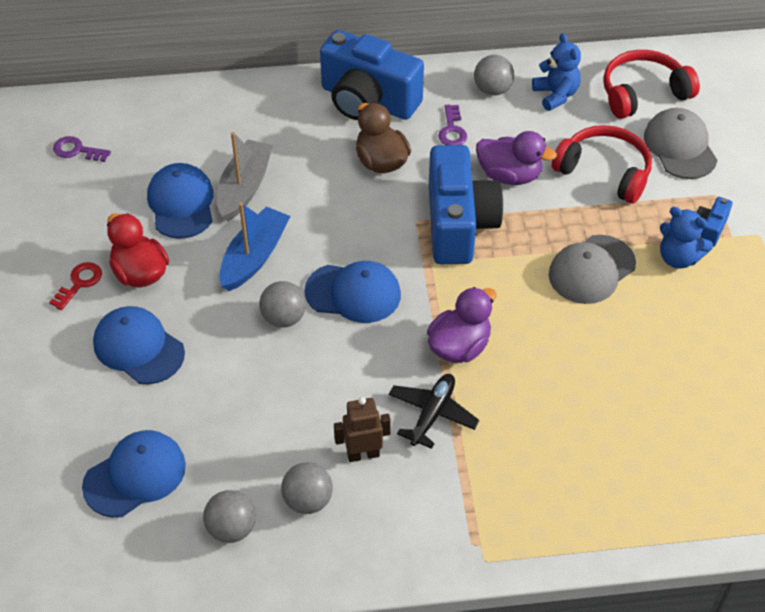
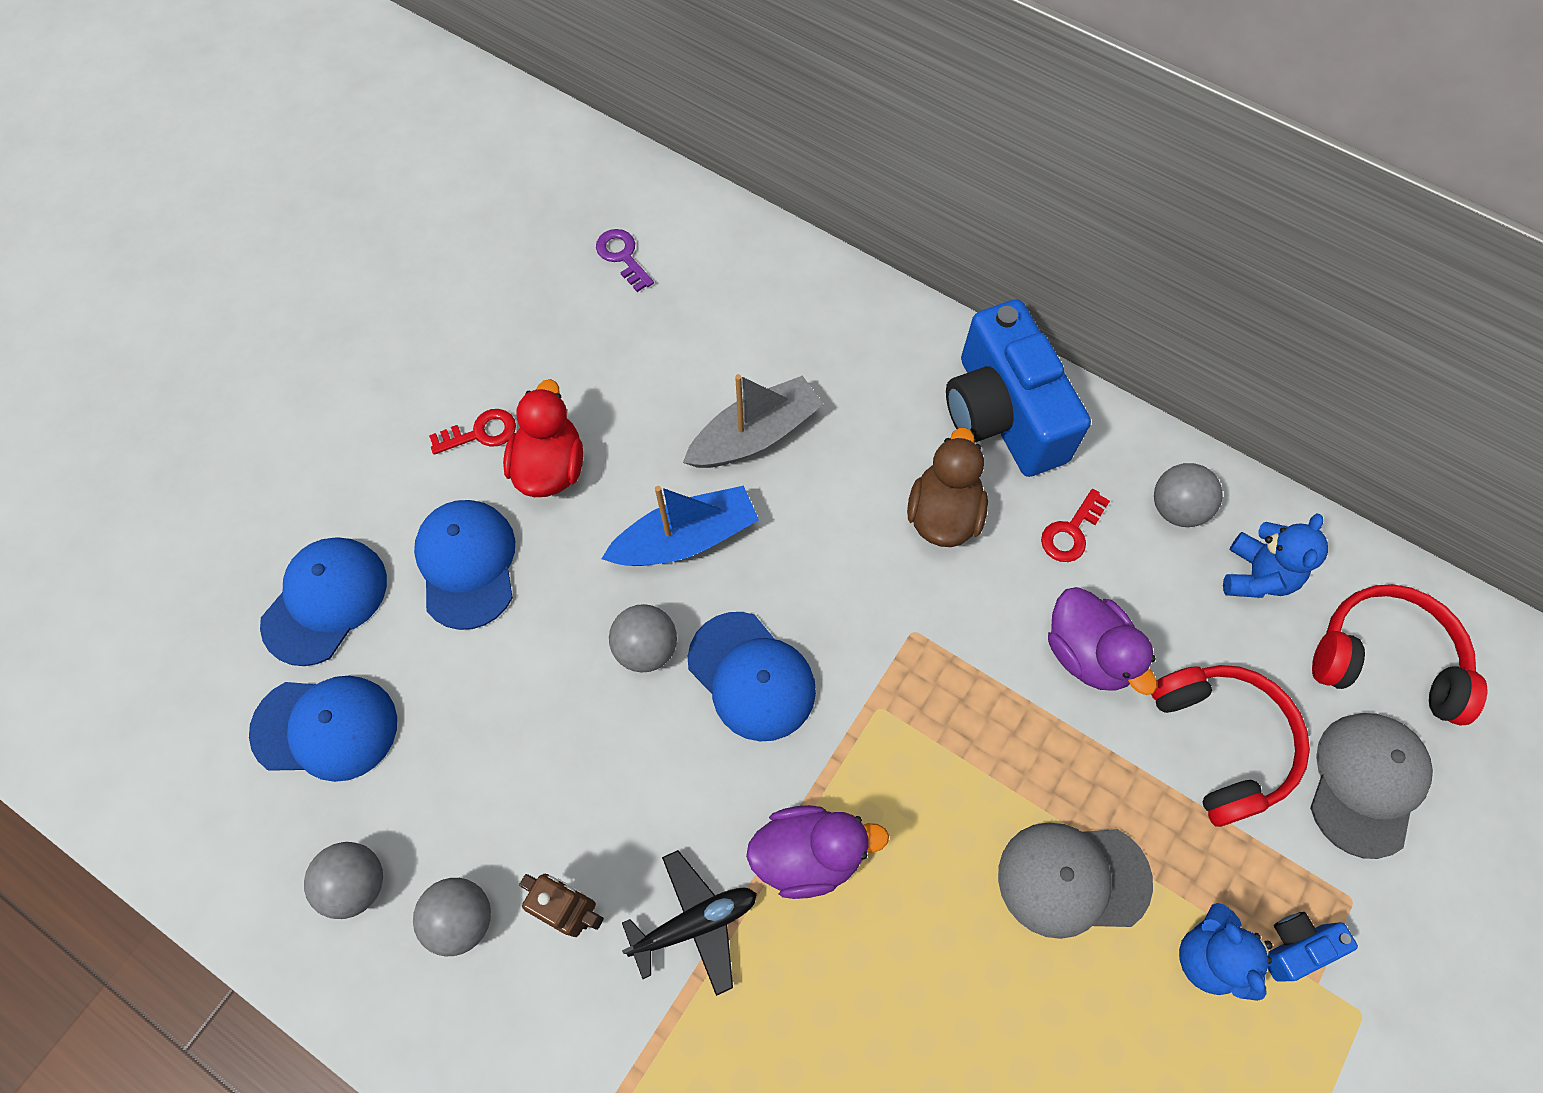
camera: 40 degrees right, 15 degrees up
(181, 203) = (669, 406): blue cap -> blue cap (325, 601)
(452, 130) = (1071, 532): purple key -> red key
(458, 224) = (960, 676): blue camera -> none

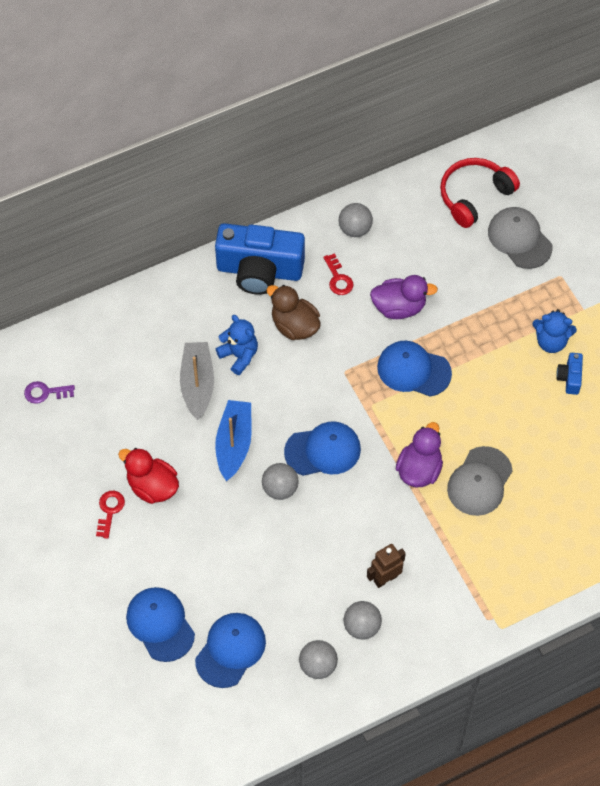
camera: 60 degrees left, 5 degrees down
(467, 564) = (182, 549): blue cap -> blue cap (413, 370)
(695, 923) = (421, 530): black plane -> none
(1072, 878) = (491, 372): grey cap -> grey cap (479, 481)
(1222, 742) = (470, 280): red headphones -> none
(1256, 575) = (407, 219): blue teddy bear -> blue teddy bear (239, 355)
(1295, 946) = (565, 308): blue camera -> blue camera (569, 378)

